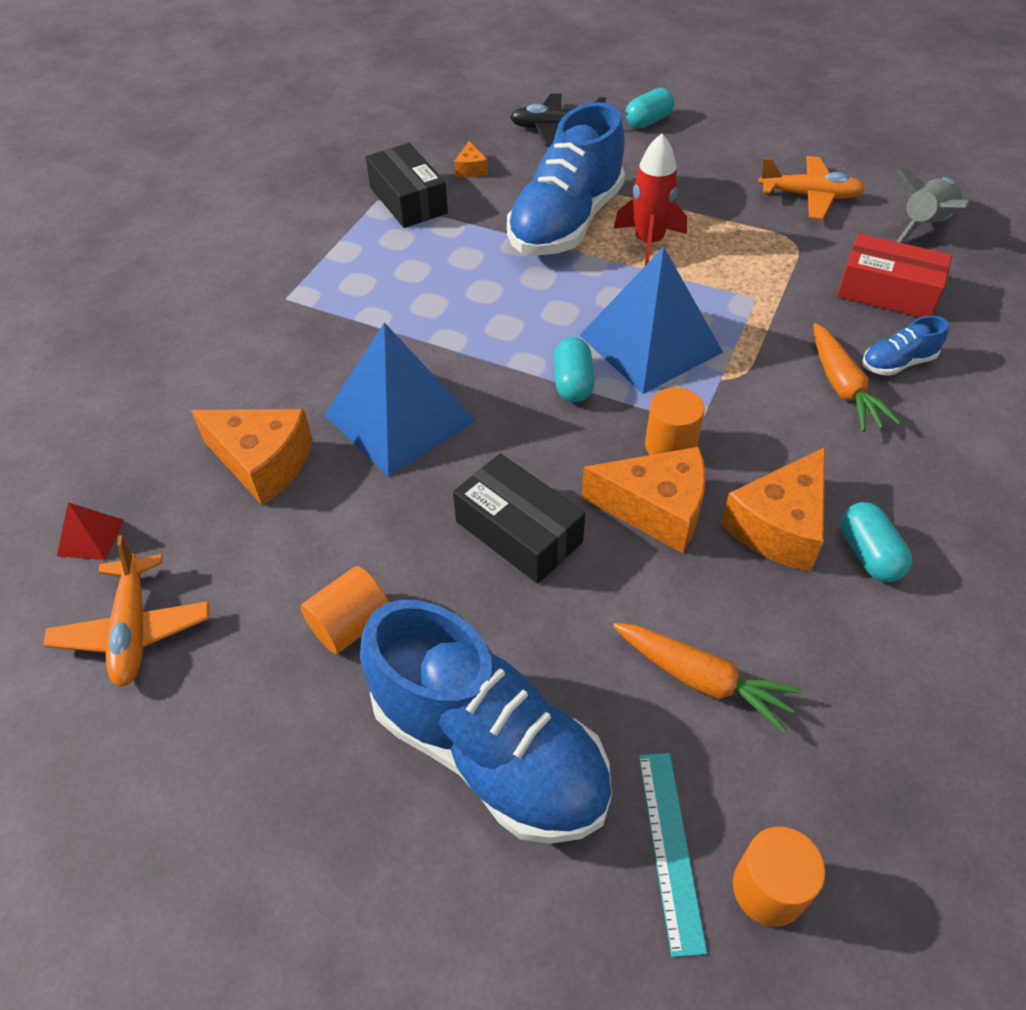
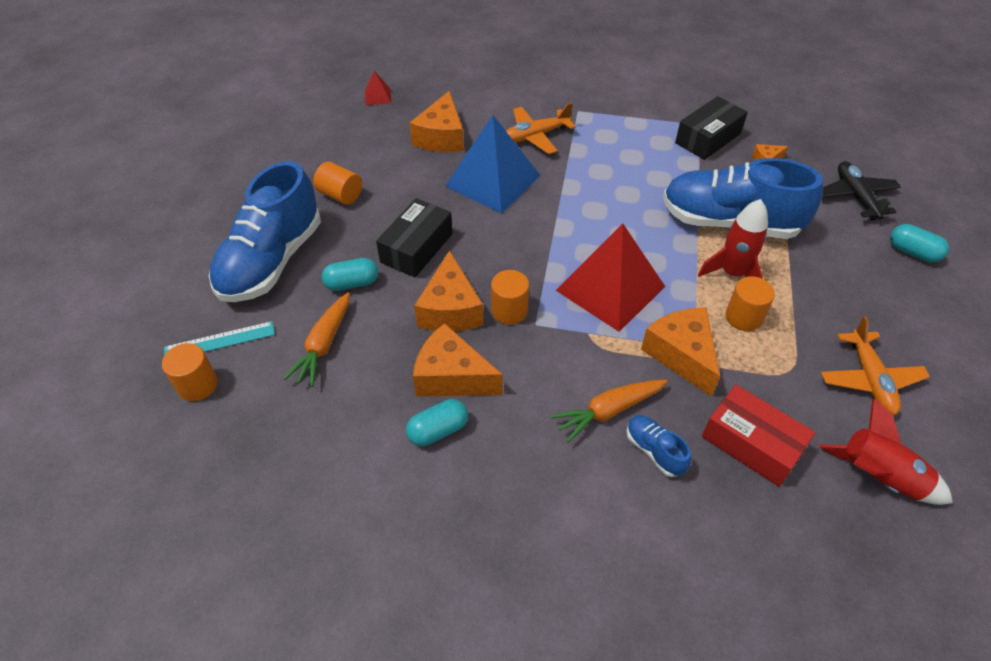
camera: 75 degrees right, 0 degrees up
(133, 629) = (327, 126): orange plane -> orange plane (535, 136)
(573, 383) = (552, 253): turquoise capsule -> turquoise capsule (352, 283)
(650, 343) = (610, 288): blue pyramid -> red pyramid
(716, 252) = (743, 317): none -> orange cylinder
(765, 310) = (681, 355): none -> orange cheese
(887, 292) = (751, 444): red box -> red box turned 60 degrees counterclockwise
(924, 226) = (878, 477): grey rocket -> red rocket

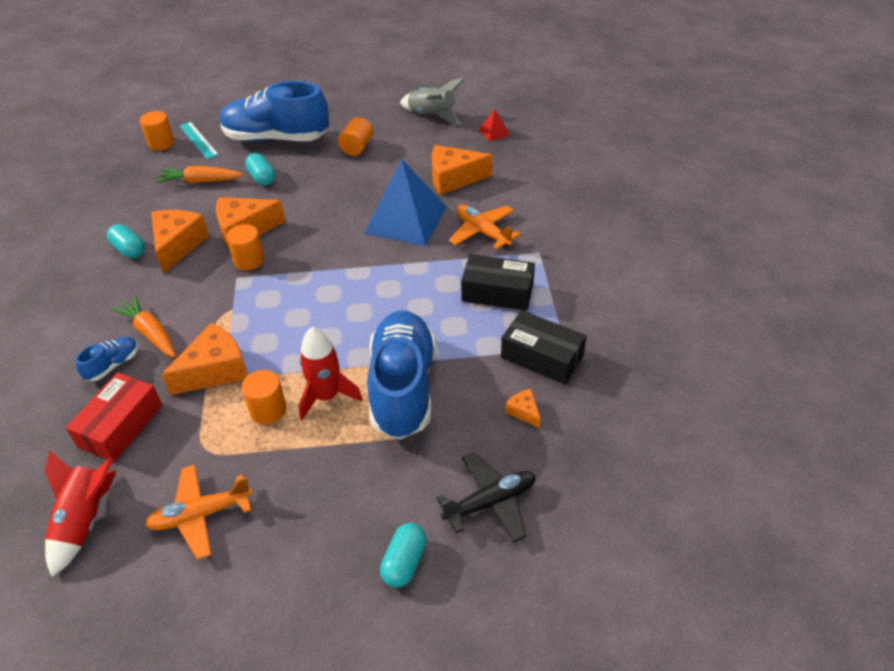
camera: 75 degrees right, 5 degrees down
(316, 130) = (432, 115): none -> grey rocket
(416, 248) = (308, 198): black box -> black box (497, 292)
(610, 288) = (287, 314): red pyramid -> none

